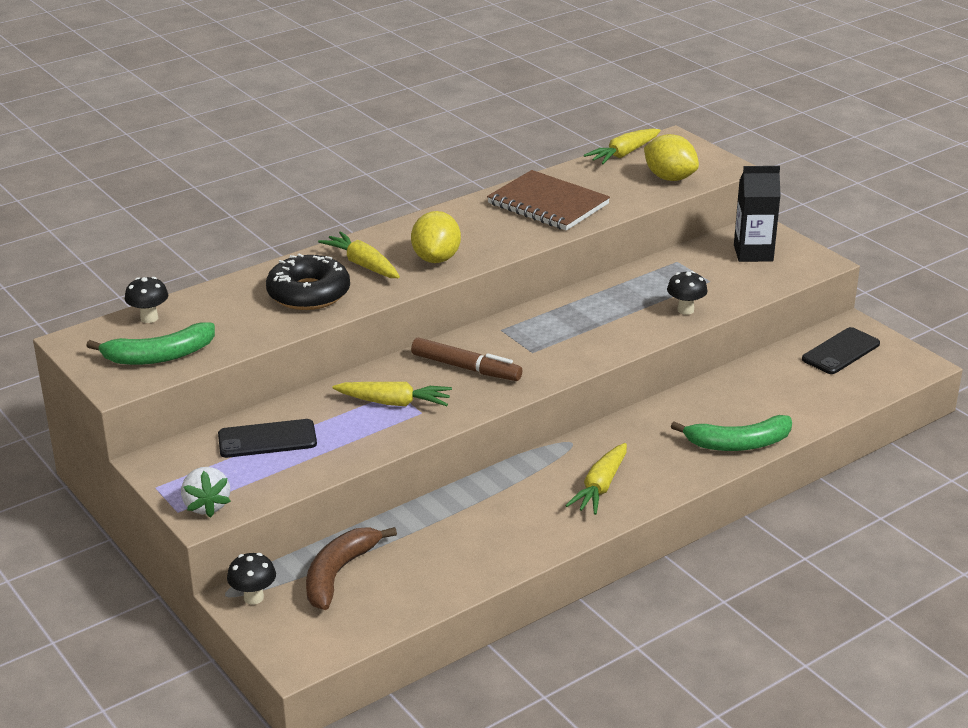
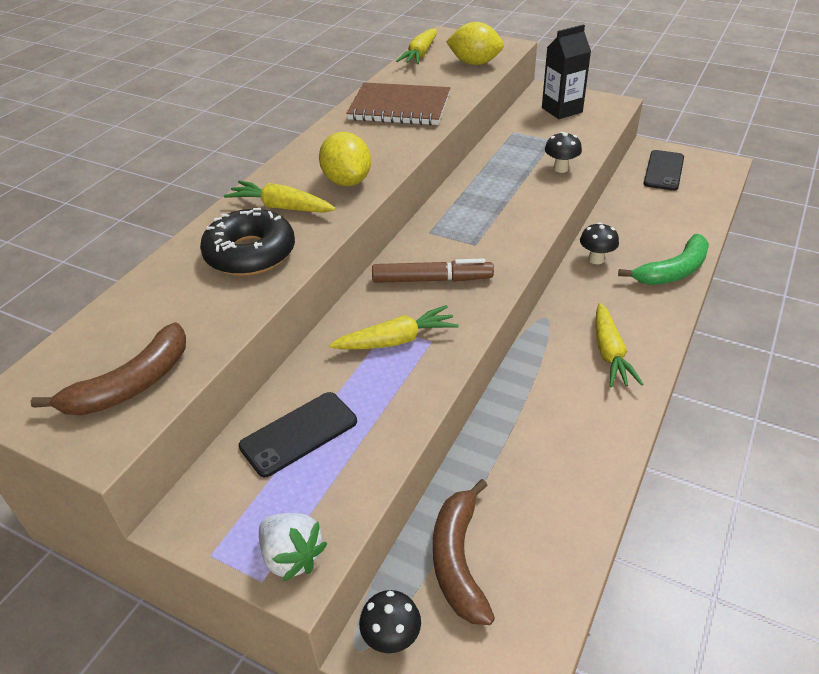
camera: 25 degrees left, 10 degrees up
(149, 318) = (87, 339): black mushroom -> black mushroom (596, 259)
(159, 356) = (131, 384): green banana -> brown banana

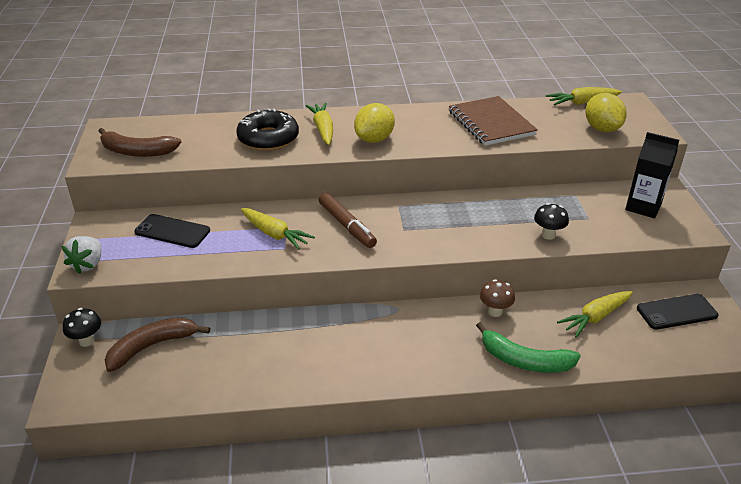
camera: 55 degrees right, 5 degrees down
(596, 259) = (495, 311): black mushroom -> brown mushroom
(609, 353) = (386, 354): yellow carrot -> yellow carrot (595, 317)

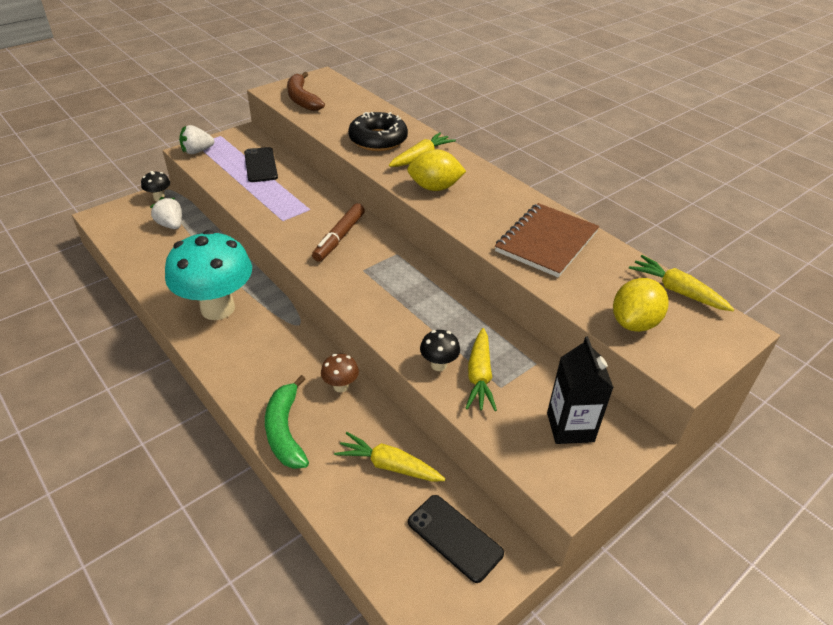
camera: 55 degrees right, 5 degrees up
(152, 346) = (171, 225): brown banana -> white strawberry
(274, 234) = (296, 208): yellow carrot -> yellow carrot (479, 376)
(330, 353) = (218, 308): none -> turquoise mushroom

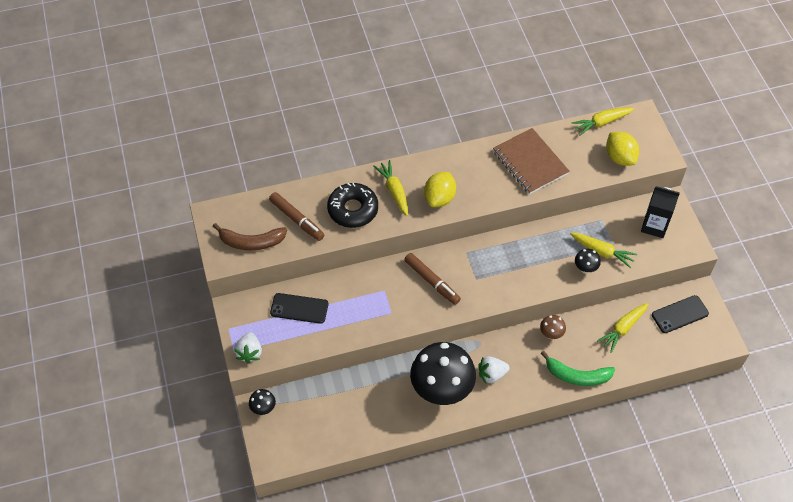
camera: 65 degrees left, 15 degrees up
(171, 225) = (313, 406): white strawberry -> white strawberry (492, 374)
(218, 308) = (441, 391): turquoise mushroom -> black mushroom
(344, 114) = (297, 219): none -> brown marker

